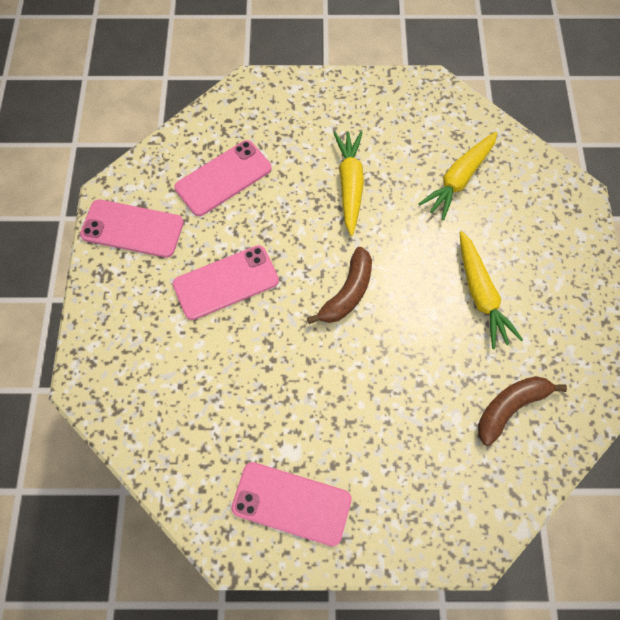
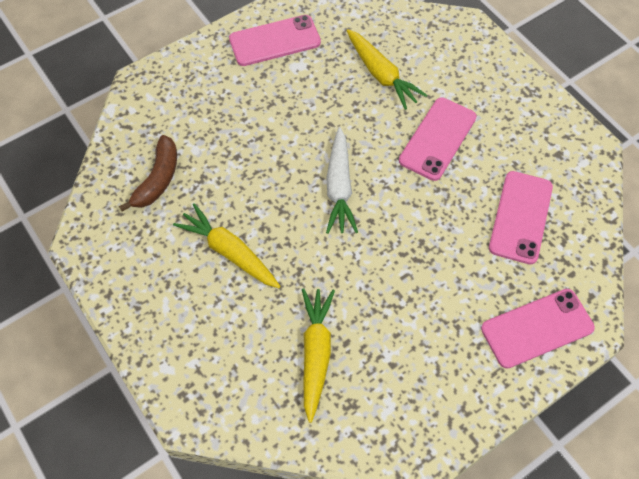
camera: 145 degrees right, 5 degrees down
(132, 229) = (545, 133): pink phone -> pink phone (537, 328)
(347, 293) = (339, 187): brown banana -> white carrot
(350, 185) = (410, 281): yellow carrot -> yellow carrot (381, 74)

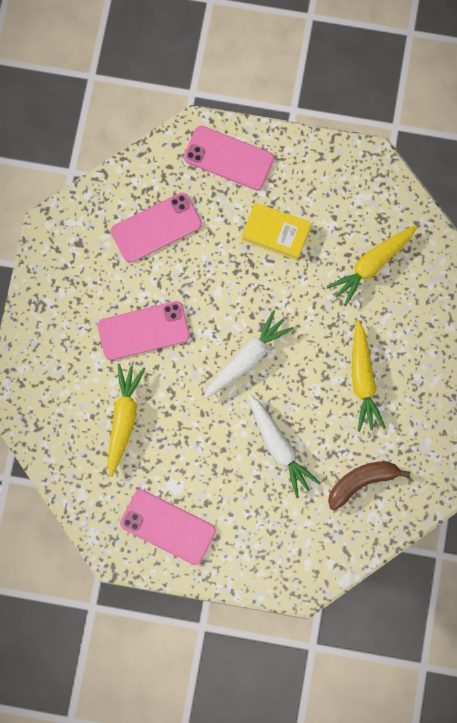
camera: 135 degrees left, 15 degrees up
(248, 149) = (279, 447): none -> white carrot
(425, 302) = (275, 233): none -> yellow book

